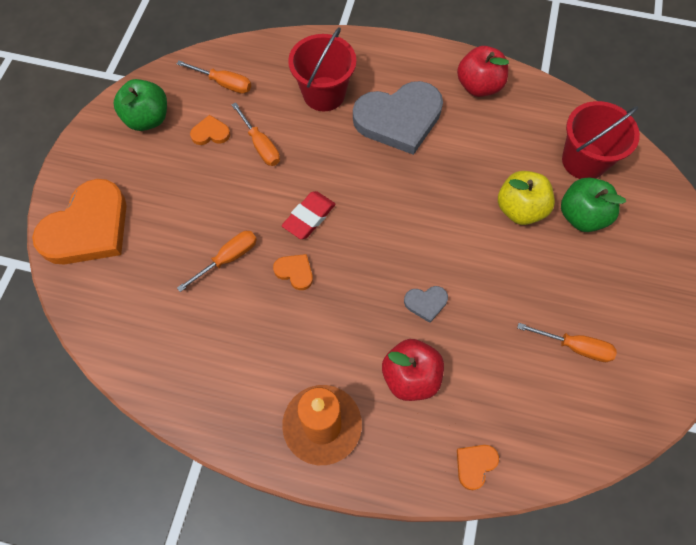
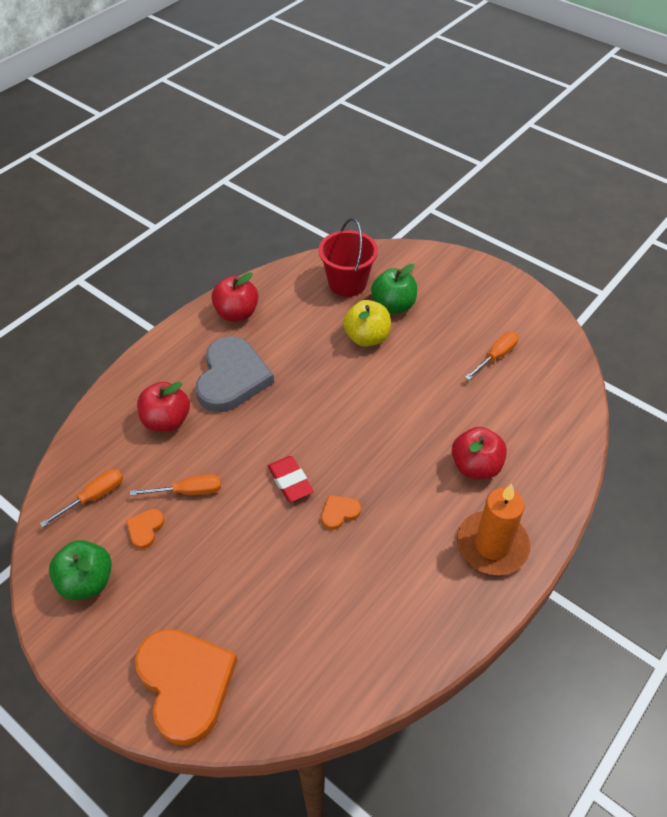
camera: 65 degrees left, 15 degrees down
(228, 258) = (296, 562): orange screwdriver -> none
(324, 94) = (166, 421): red bucket -> red apple
(426, 303) = (417, 430): grey heart -> none
(475, 465) = (563, 454): orange heart -> none

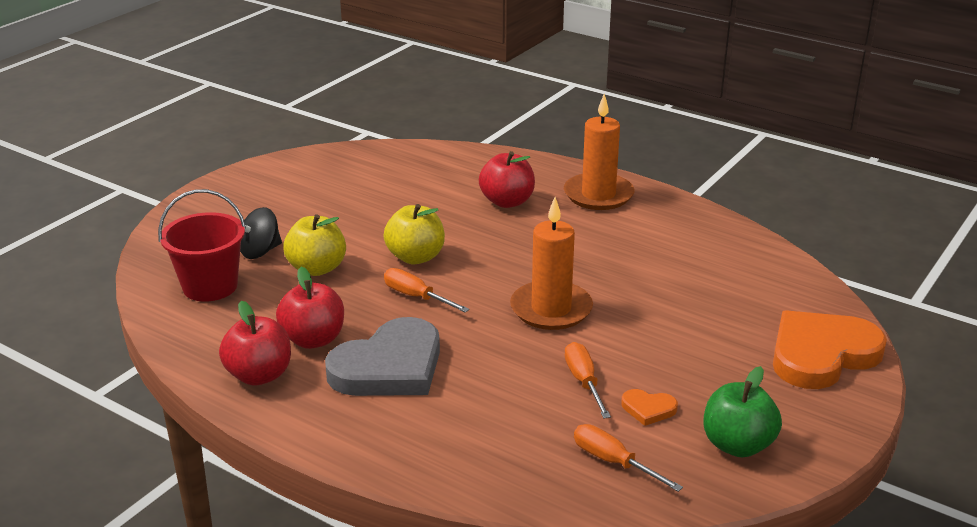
camera: 95 degrees left, 20 degrees down
(166, 421) = (472, 415): red apple -> red apple (313, 339)
(232, 378) = (389, 367): grey heart -> grey heart turned 135 degrees clockwise
(290, 481) = (551, 309): red eraser -> orange candle
(339, 513) = (585, 276): orange heart -> none
(379, 396) = (415, 257): none -> yellow apple
(393, 305) = (260, 252): green apple -> black spinning top
(496, 356) = (351, 189): orange screwdriver -> orange screwdriver (416, 297)

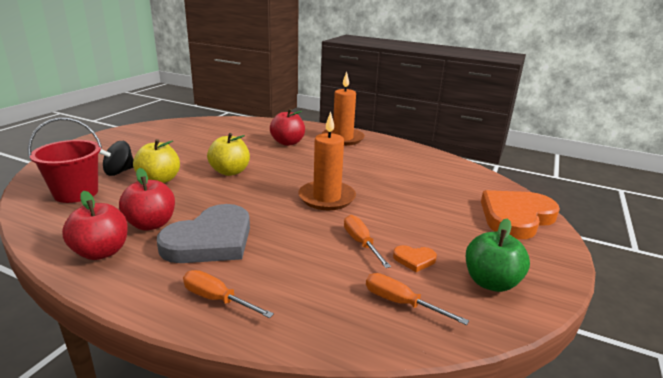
camera: 10 degrees left, 5 degrees down
(416, 297) = (231, 194): orange screwdriver -> orange screwdriver (217, 299)

